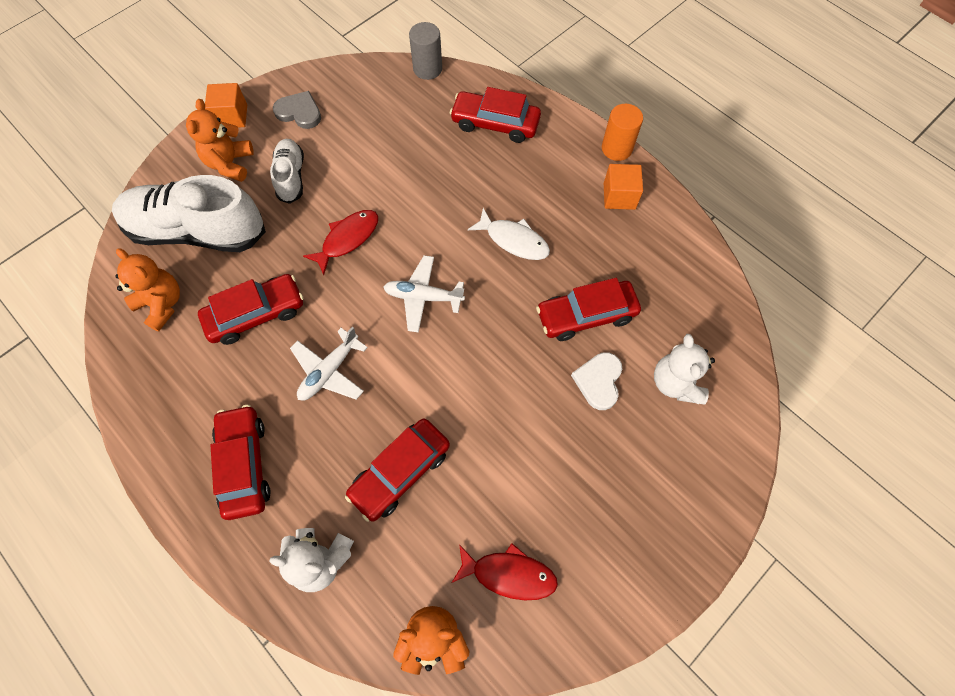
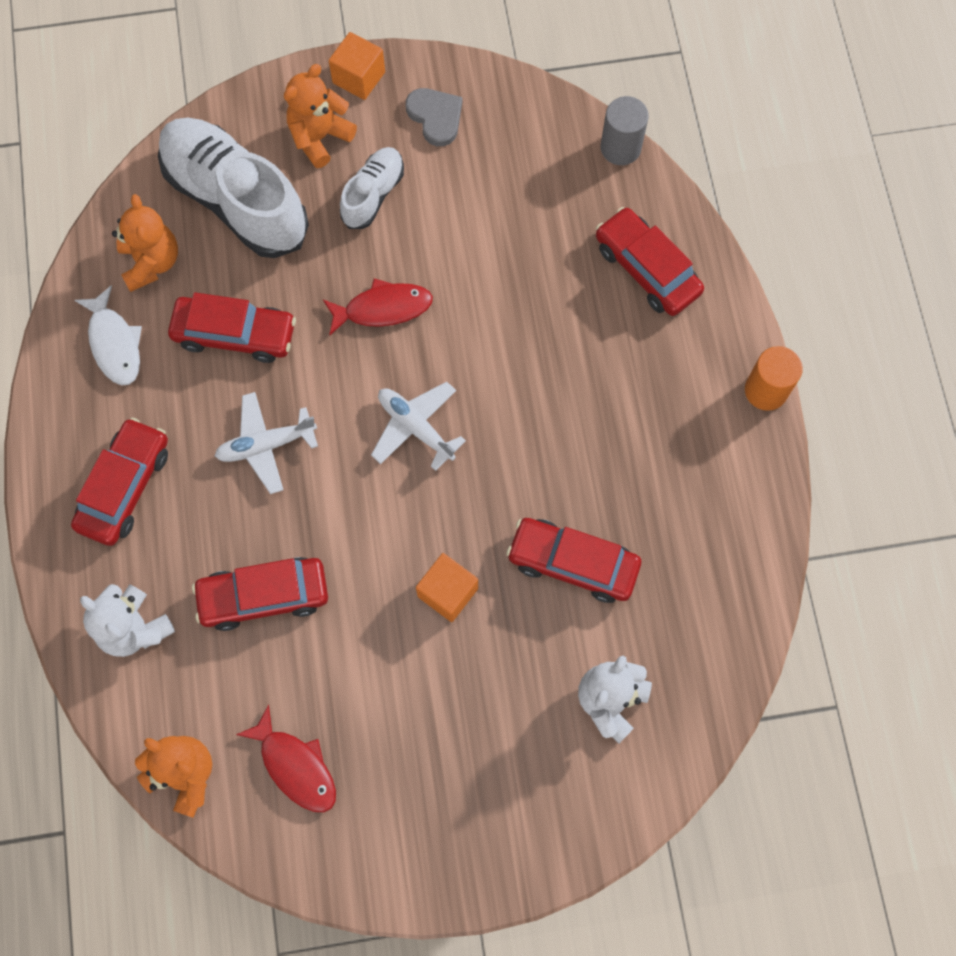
camera: 35 degrees right, 5 degrees up
(513, 240) = (560, 426): white fish -> white fish (114, 343)
(598, 381) = (530, 642): white heart -> none
(619, 196) = (721, 451): orange cube -> orange cube (447, 592)

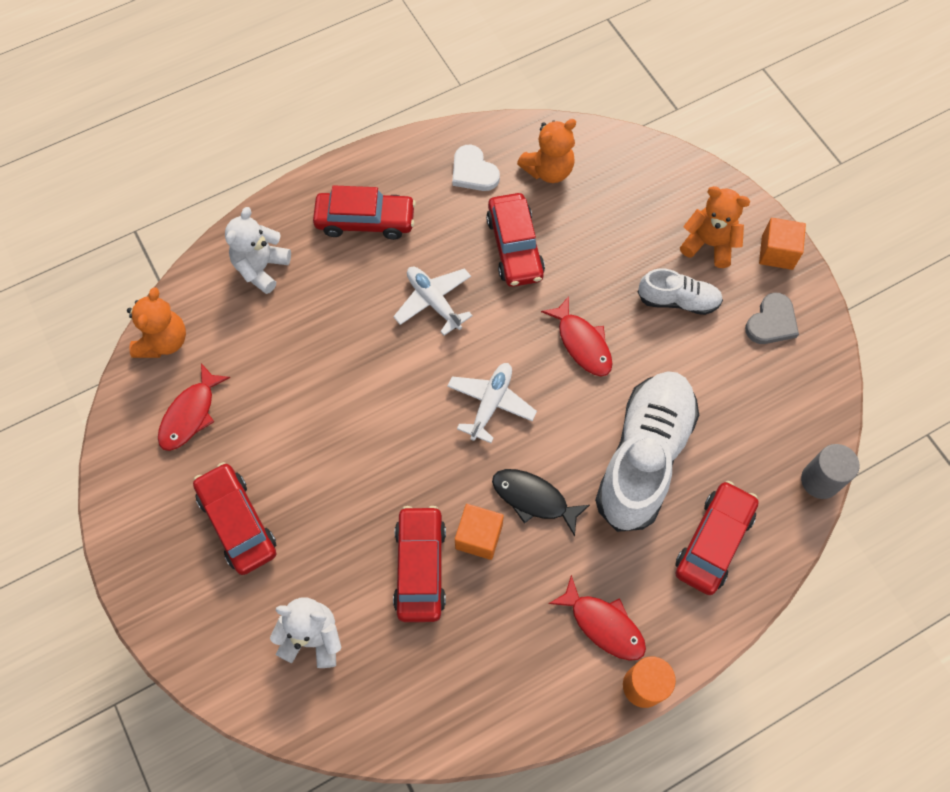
camera: 70 degrees right, 5 degrees down
(114, 343) = (473, 171): white fish -> white heart
(236, 199) = (626, 206): white shoe -> white shoe (644, 457)
(264, 596) = (314, 344): red car -> red car (238, 522)
(447, 592) = (362, 476): orange cube -> orange cube (479, 536)
(540, 422) = (533, 499): none -> black fish
(694, 404) = (603, 624): none -> red fish

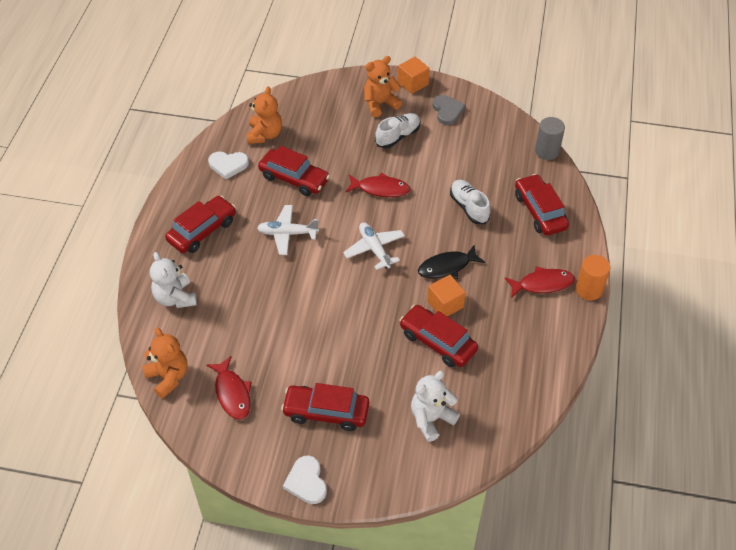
camera: 50 degrees left, 15 degrees down
(140, 569) = (306, 482): none -> white heart
(644, 457) = (469, 207): white shoe -> white shoe, size x0.51

